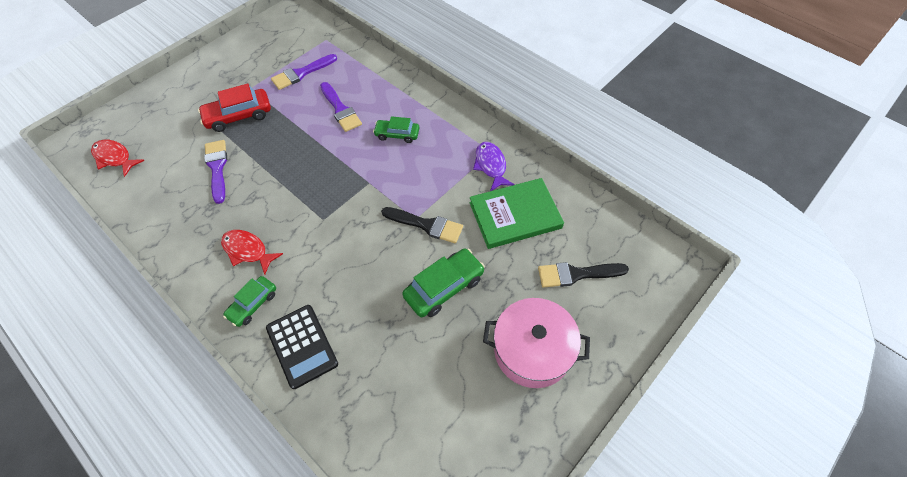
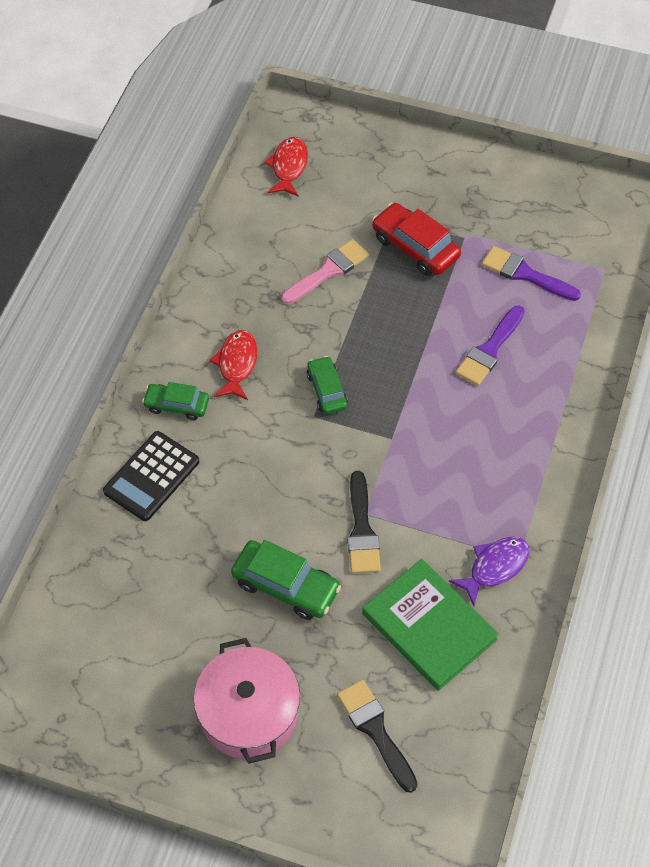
camera: 65 degrees right, 0 degrees up
(217, 167) = (328, 271): purple brush -> pink brush
(397, 134) = (485, 434): green car -> green car (327, 390)

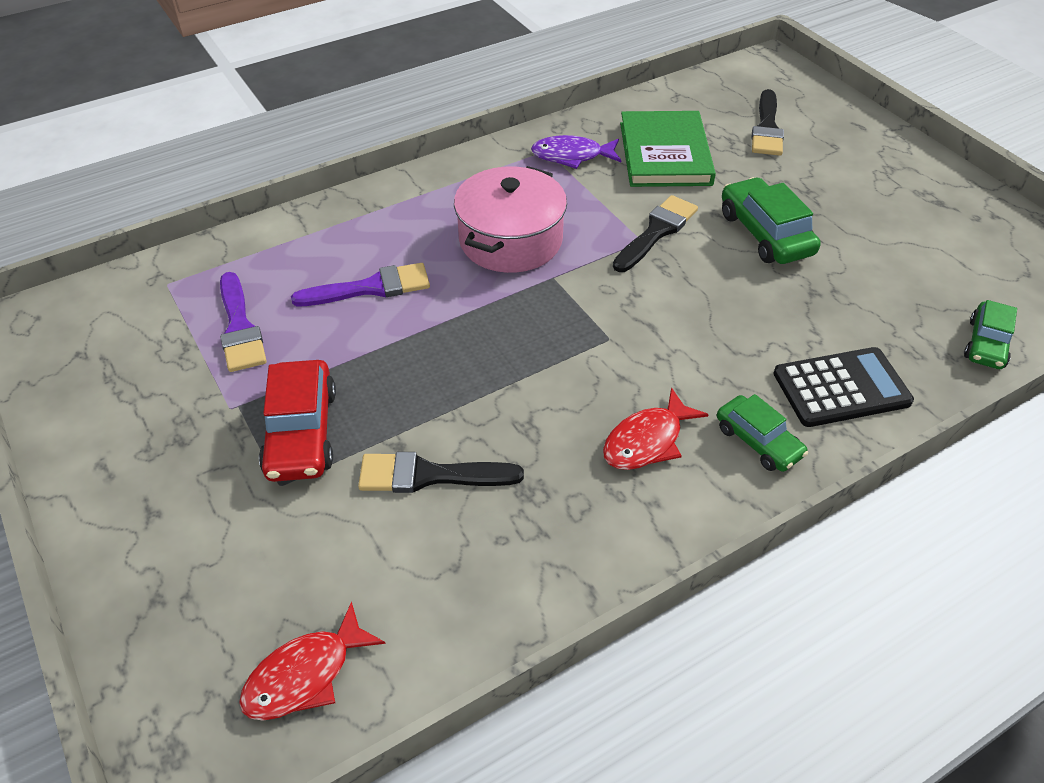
camera: 140 degrees left, 10 degrees down
(249, 713) = (866, 181): pink pot -> pink pot (510, 240)
(327, 390) = (571, 352): green car -> green car (986, 344)
(328, 271) = (429, 475): pink brush -> black brush

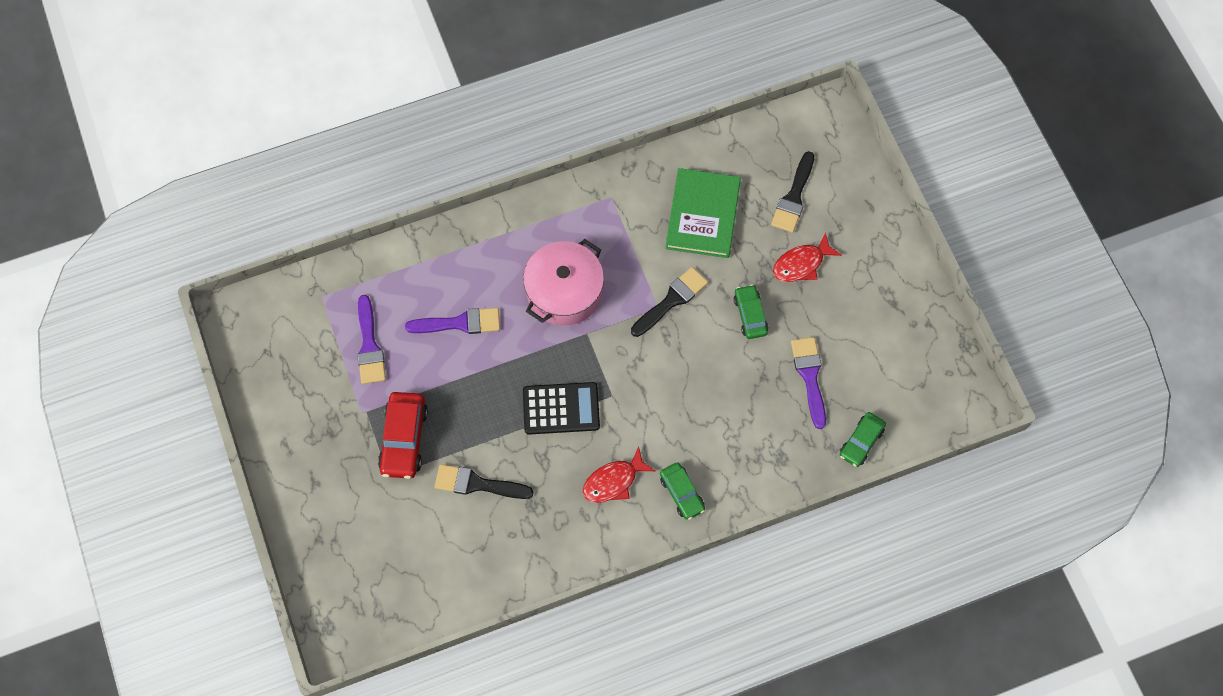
camera: 10 degrees right, 20 degrees up
(305, 674) = (395, 597): red fish -> red fish (801, 264)
(572, 156) = (629, 206): purple fish -> none
(765, 233) = (750, 315): green car -> green car, size x0.64
(841, 388) = (749, 462): black calculator -> black calculator (561, 408)
(875, 283) = (809, 376): none -> purple brush

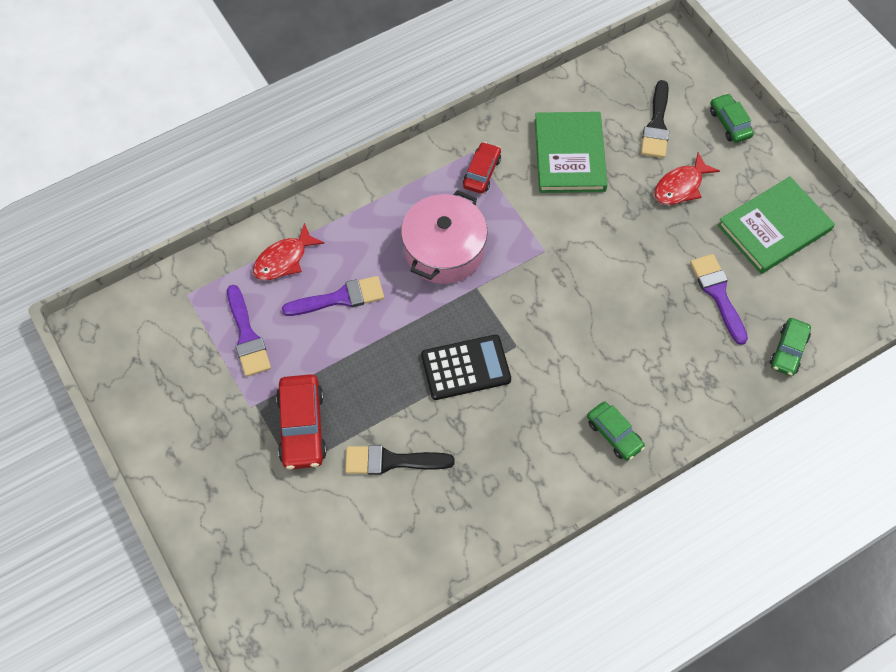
camera: 10 degrees left, 5 degrees down
(613, 481) = (538, 434): red fish -> red fish (284, 259)
(615, 220) = (482, 172): none -> red car
(672, 300) = (557, 241): black brush -> none
(750, 315) = (641, 243): green car -> green car (729, 123)
(880, 320) = (774, 228): none -> green book

